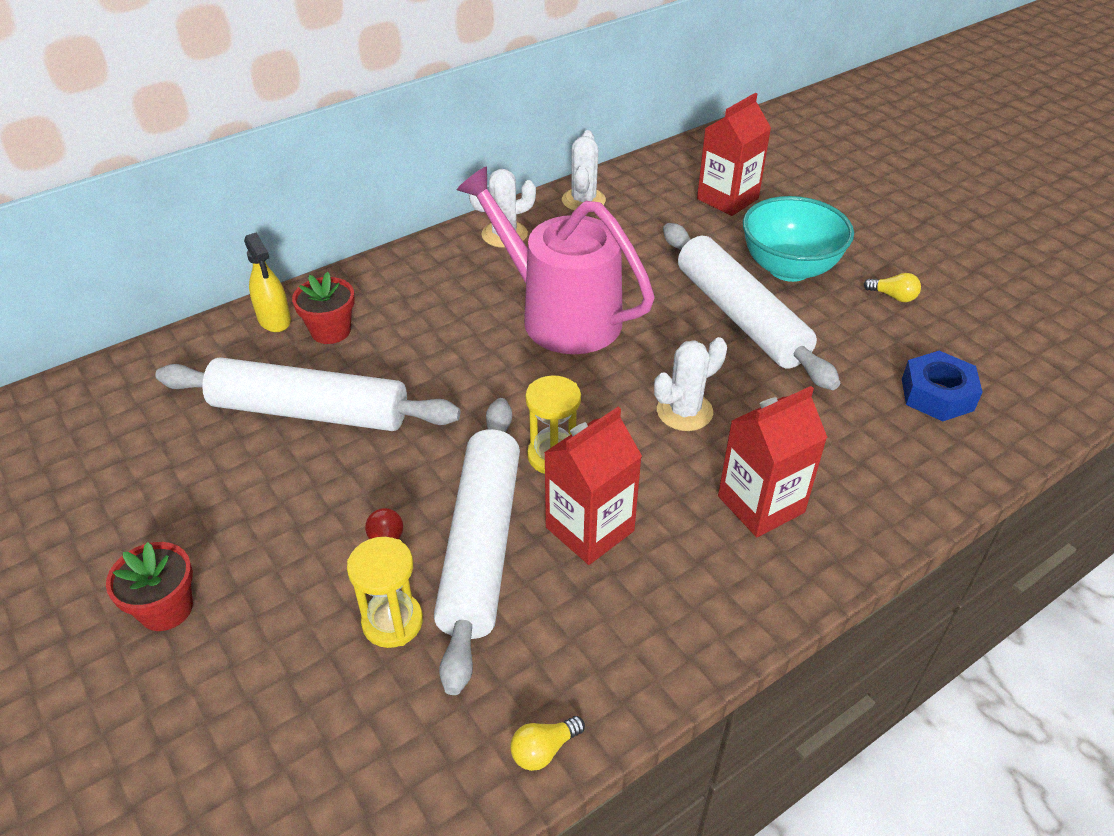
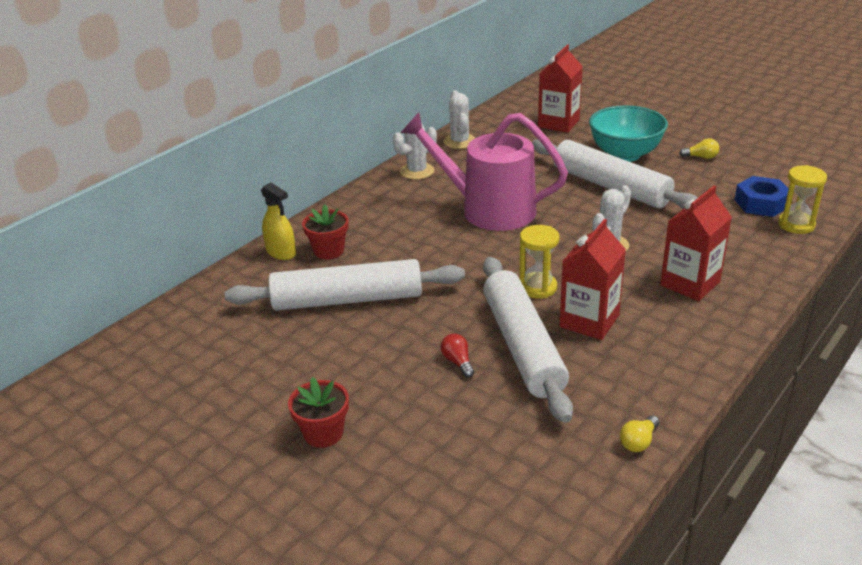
camera: 15 degrees left, 10 degrees down
(392, 622) = (491, 401): yellow hourglass -> yellow hourglass (796, 225)

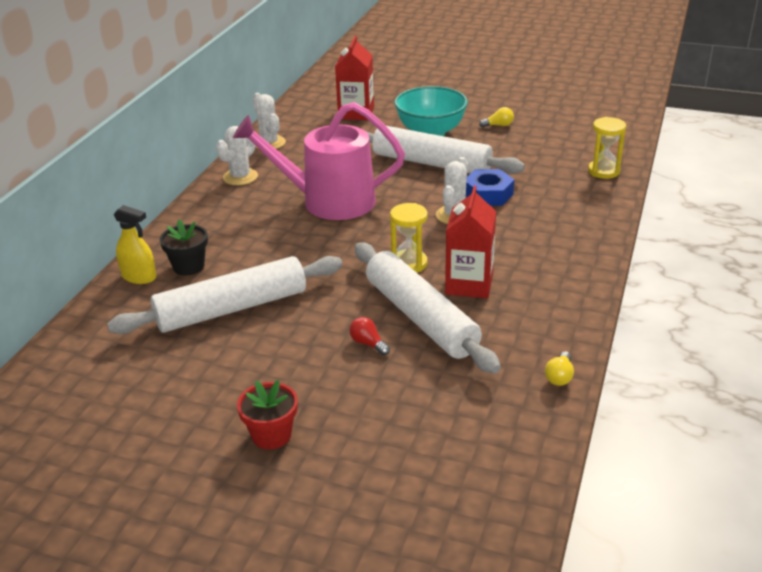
camera: 20 degrees left, 0 degrees up
(329, 251) = (188, 266): red flower pot -> black flower pot
(690, 283) = (540, 236): red carton -> none
(761, 203) = (567, 158): blue nut -> blue nut (488, 194)

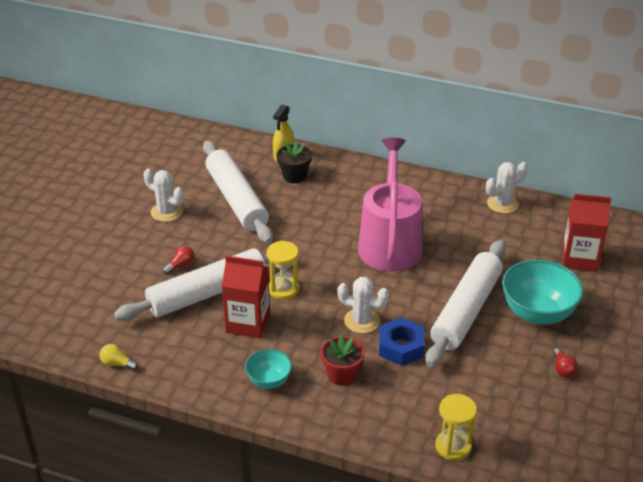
camera: 90 degrees right, 5 degrees up
(240, 177) = (434, 191): white cactus -> white cactus (166, 212)
(271, 435) = (99, 224): red flower pot -> red flower pot (342, 374)
(498, 125) = (563, 369): yellow light bulb -> red light bulb
(555, 265) = (269, 381): none -> turquoise bowl

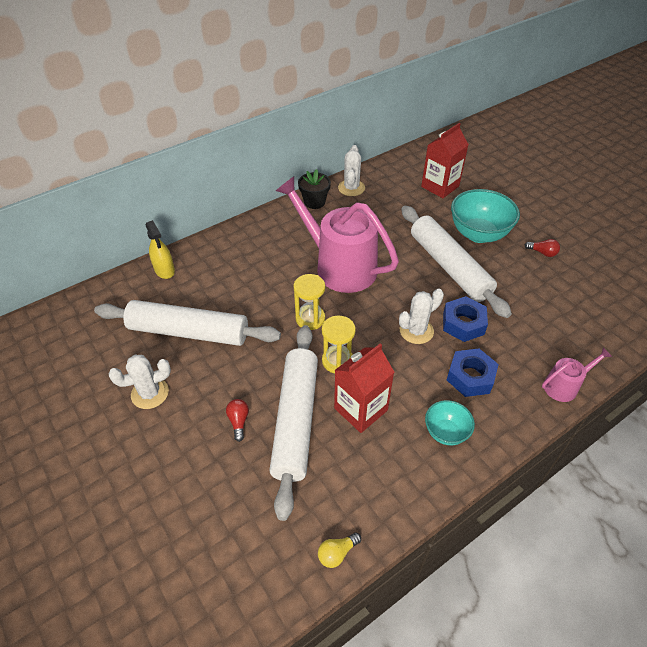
camera: 55 degrees left, 10 degrees up
(294, 176) = (199, 277): black flower pot -> black flower pot (314, 202)
(342, 374) = (470, 377): red flower pot -> blue nut
(390, 441) = (564, 386): none -> pink watering can
(453, 446) = (589, 351): yellow hourglass -> yellow hourglass (310, 319)

